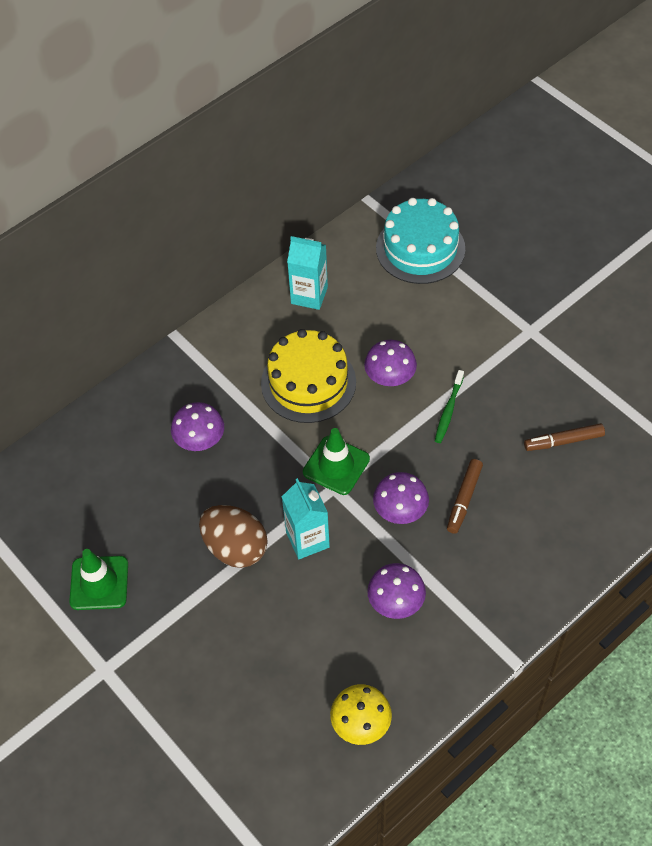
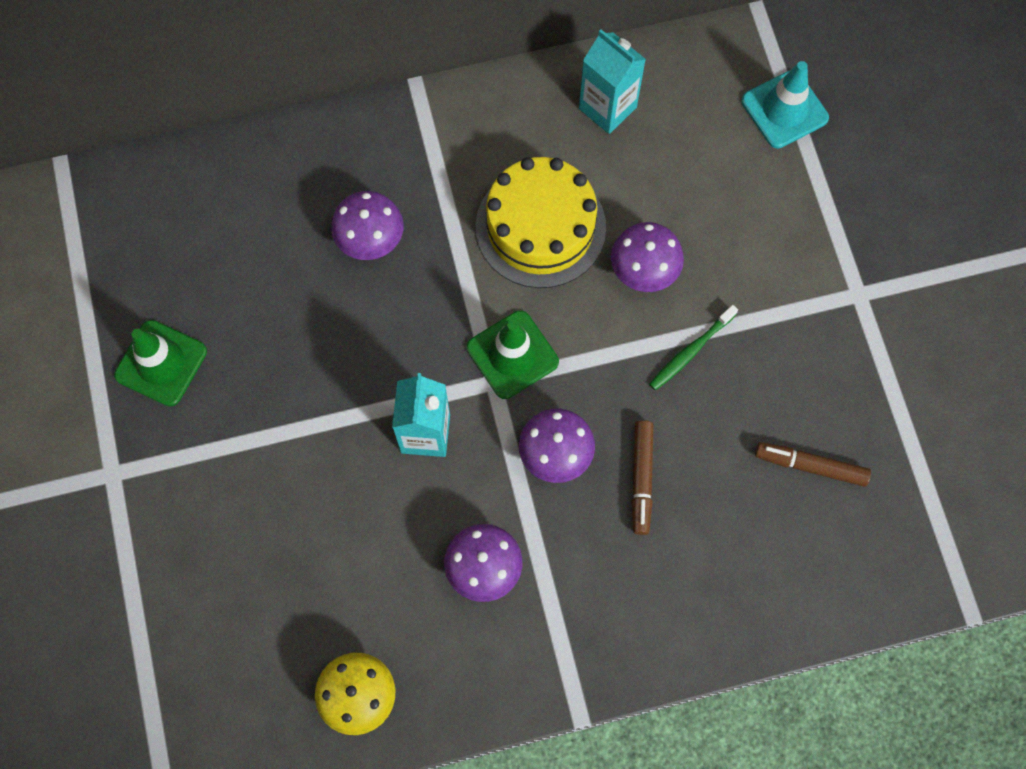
camera: 25 degrees right, 15 degrees up
(235, 548) = (336, 400): brown egg -> none
(420, 248) = (784, 109): turquoise cake -> turquoise traffic cone
(464, 499) = (641, 478): brown marker -> brown marker turned 45 degrees counterclockwise

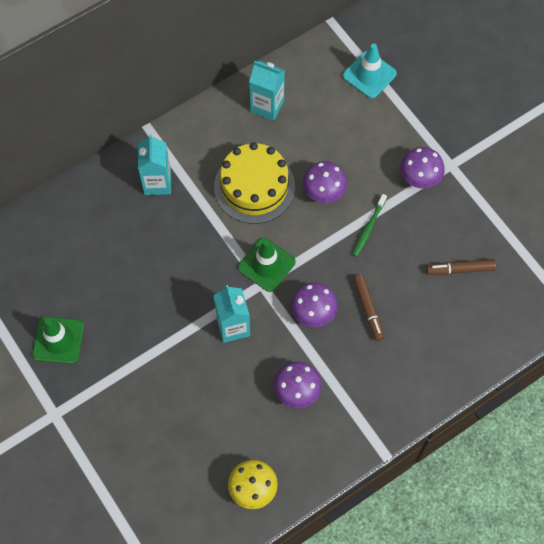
camera: 20 degrees left, 5 degrees down
(370, 239) = (156, 226): purple mushroom -> purple mushroom (419, 177)
(398, 172) = (157, 183): none -> turquoise carton

